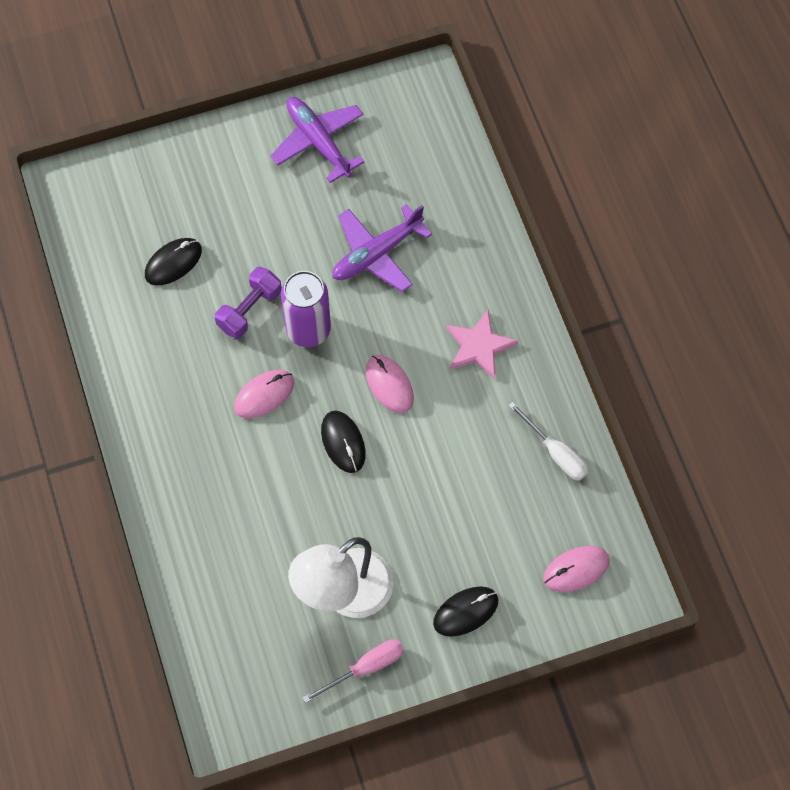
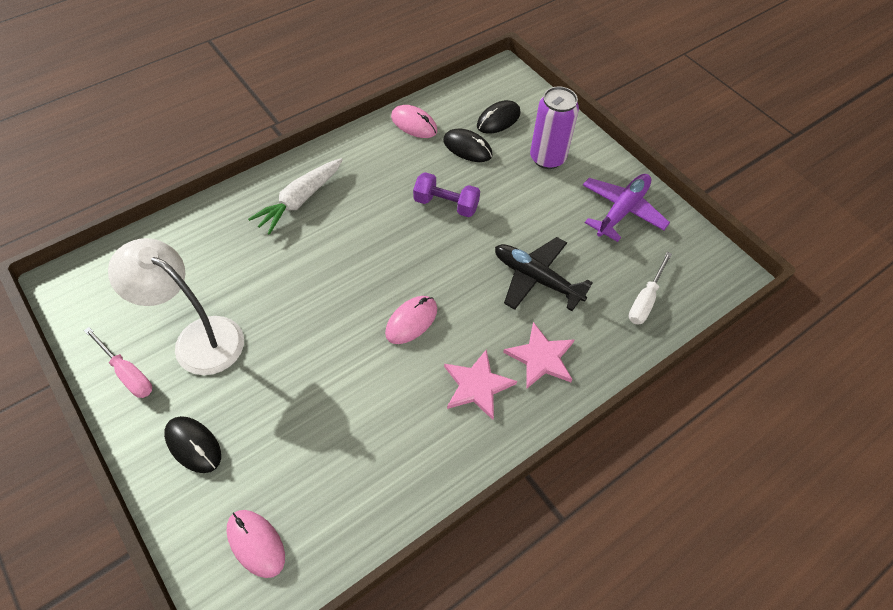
camera: 70 degrees right, 10 degrees down
(189, 460) = (300, 200): none -> white carrot
(264, 395) = (372, 233): pink mouse -> pink mouse (414, 124)
(308, 329) = (443, 248): purple can -> purple can (547, 158)
(343, 442) = (344, 300): black mouse -> black mouse (498, 120)
(376, 254) = (536, 279): purple plane -> black plane
(467, 281) = (541, 358): none -> pink star
(555, 452) = (384, 487): white screwdriver -> white screwdriver (645, 300)

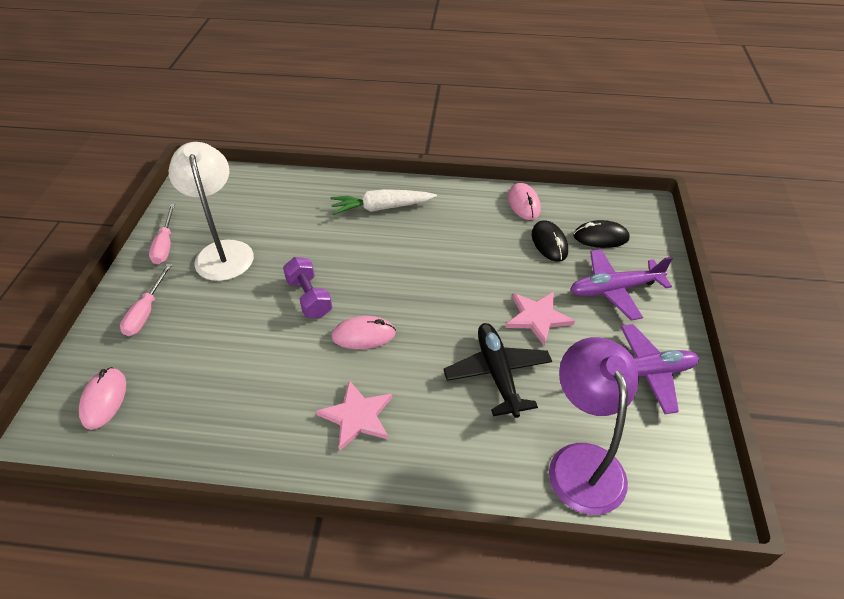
camera: 45 degrees right, 10 degrees down
(193, 445) = (146, 312): black mouse -> pink screwdriver
(446, 204) = (484, 272): purple dumbbell -> purple dumbbell (309, 298)
(541, 358) = (431, 436): pink star -> pink star (537, 318)
(547, 158) = (614, 290): purple can -> purple plane
(645, 300) = (582, 462): white screwdriver -> purple lamp

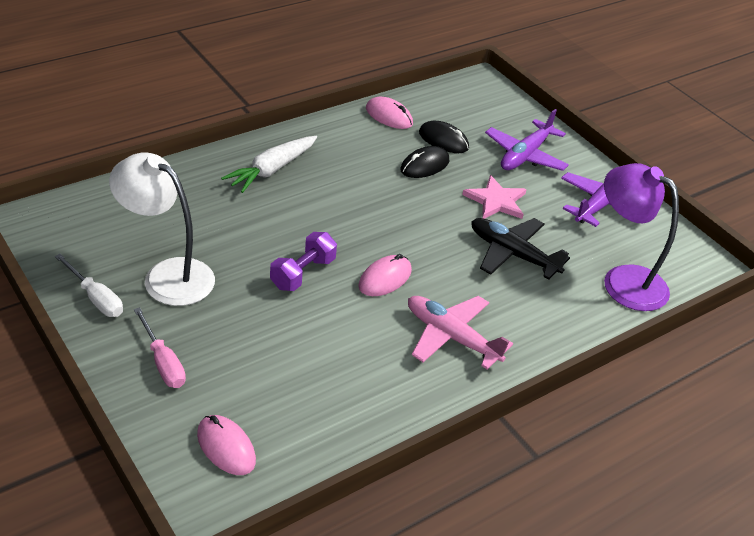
camera: 45 degrees left, 5 degrees down
(165, 245) = (96, 298): pink screwdriver -> white screwdriver
(309, 298) = (303, 273): purple dumbbell -> purple dumbbell turned 75 degrees counterclockwise
(357, 416) = (451, 337): pink star -> pink plane
(601, 237) = (475, 119): black mouse -> black mouse (424, 165)

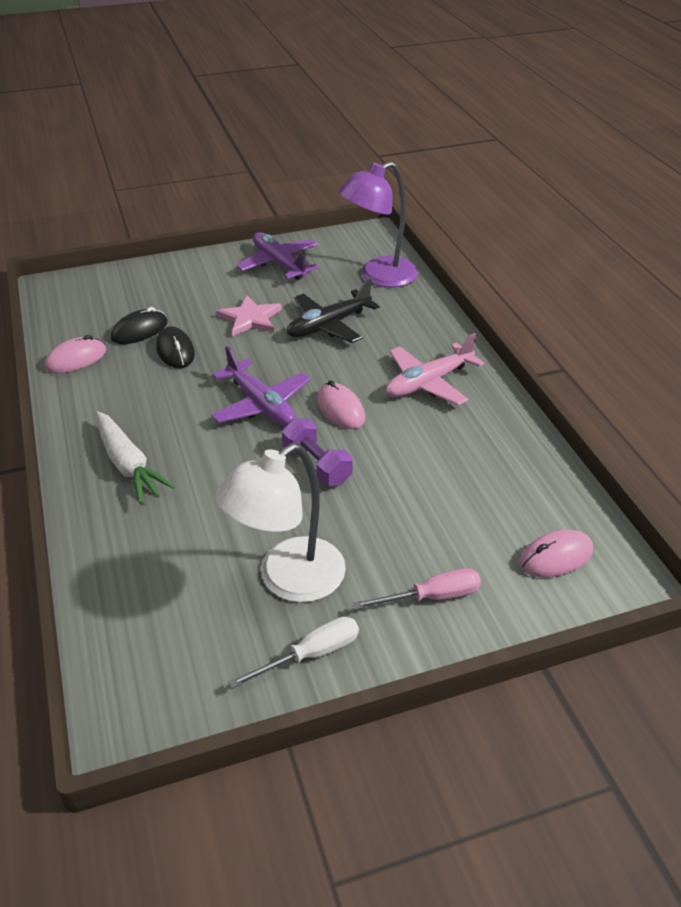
camera: 70 degrees left, 0 degrees up
(525, 155) = (189, 287): purple plane -> purple plane (261, 405)

